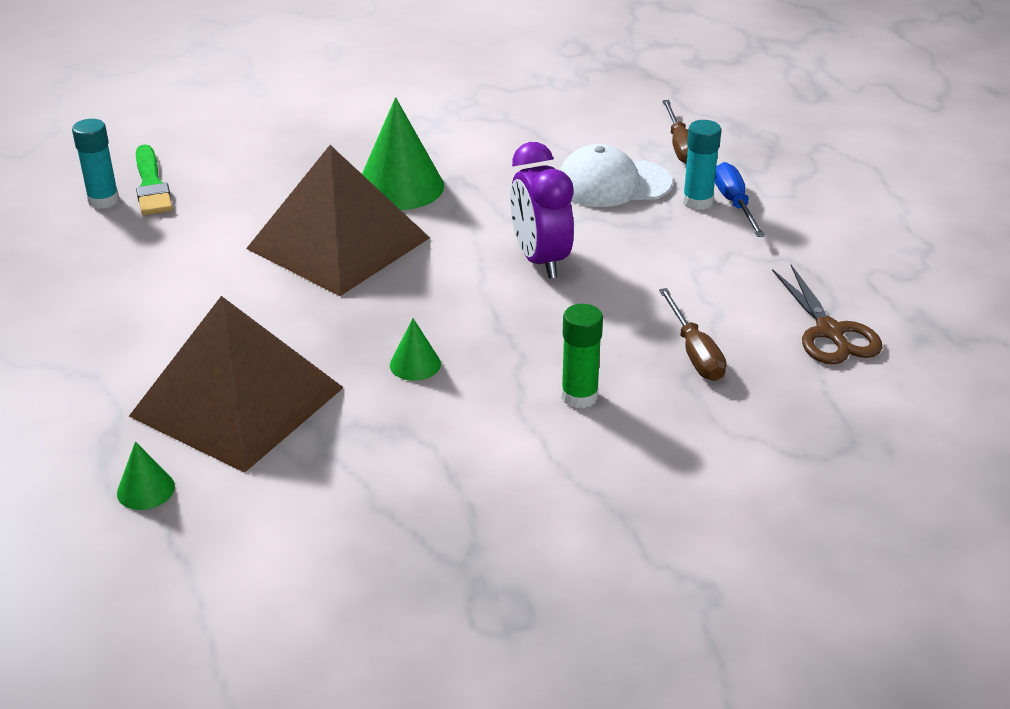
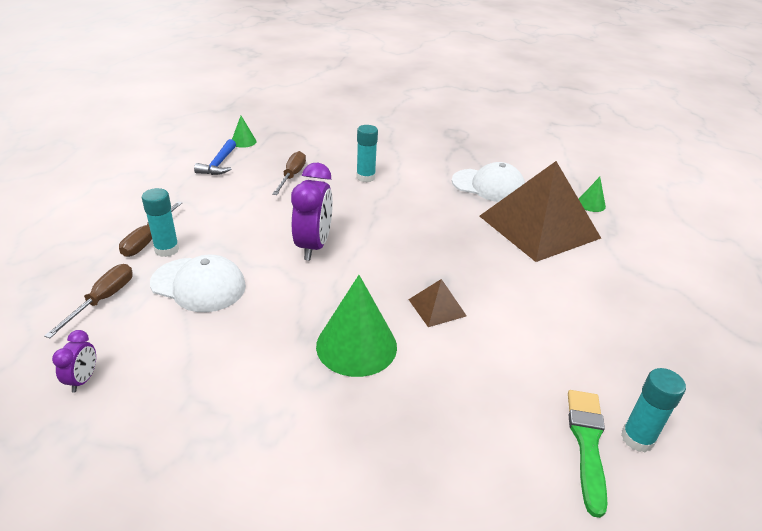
camera: 155 degrees left, 0 degrees up
(338, 243) = (437, 307): brown pyramid -> brown pyramid, size x0.42
(353, 461) = (488, 186): none -> white cap
(415, 364) = (434, 214): green cone -> green cone (243, 141)
(579, 396) = (365, 177): green glue stick -> turquoise glue stick
(603, 104) = (83, 379): none -> purple clock
(734, 203) = (148, 240): blue screwdriver -> brown screwdriver
(830, 332) = (219, 164): brown scissors -> blue hammer

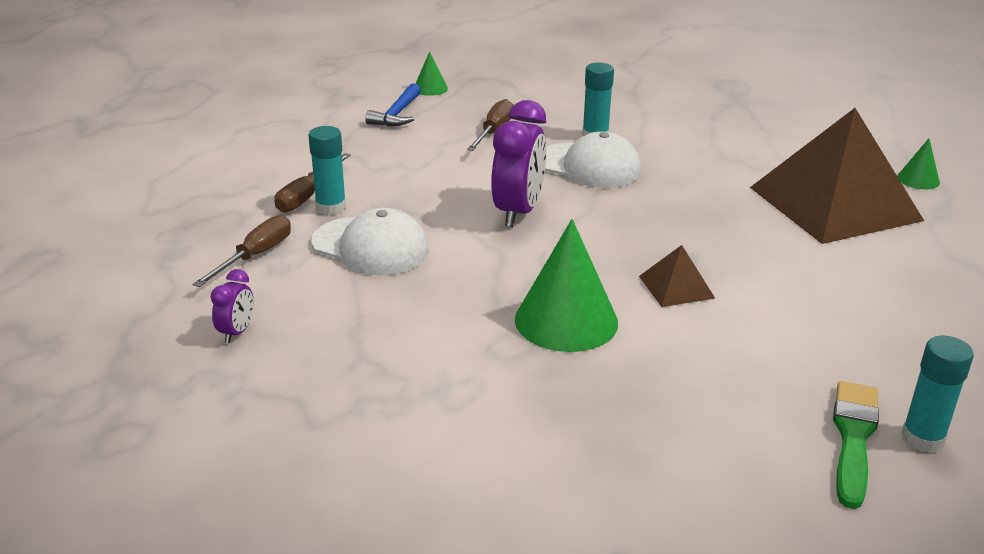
camera: 10 degrees right, 5 degrees down
(488, 186) = (769, 152): white cap -> white cap (588, 166)

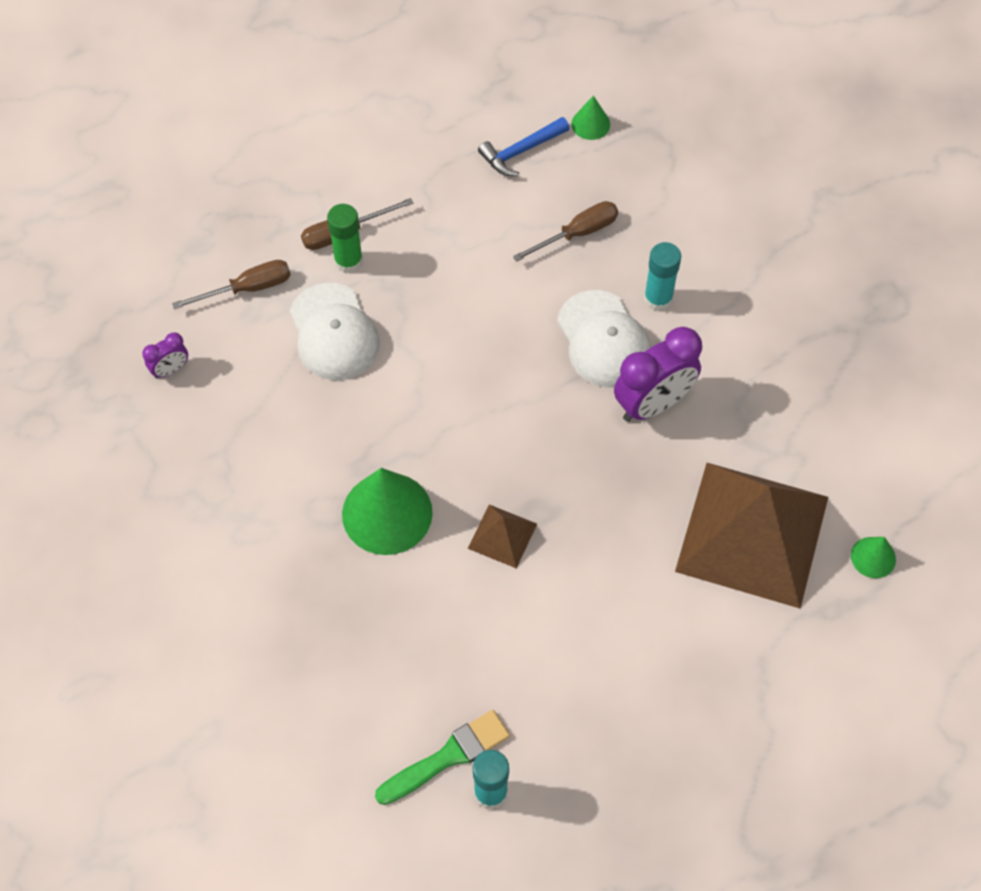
camera: 40 degrees right, 30 degrees up
(331, 207) = (348, 261): turquoise glue stick -> green glue stick
(518, 212) = (481, 364): purple clock -> purple clock (653, 403)

